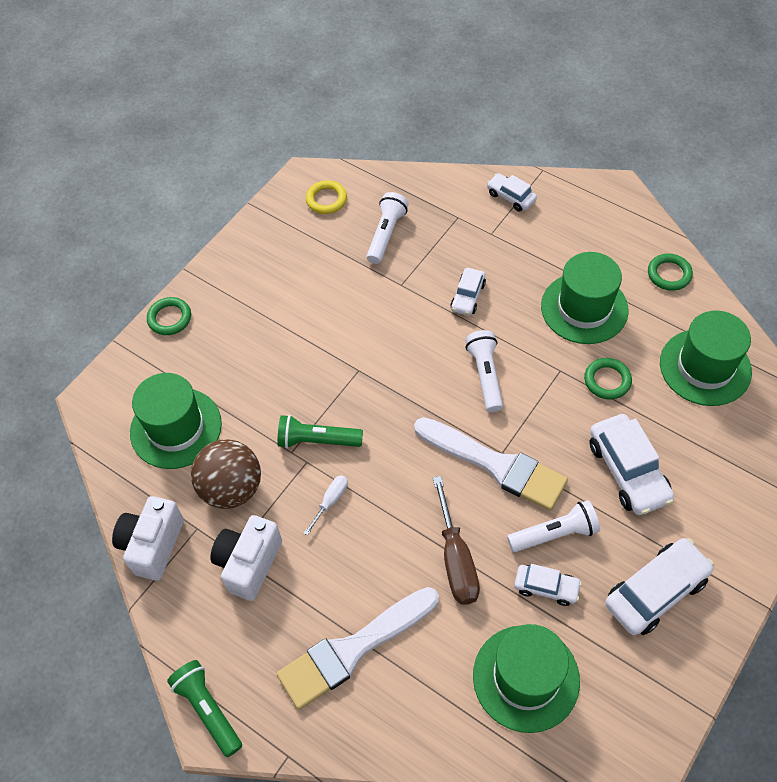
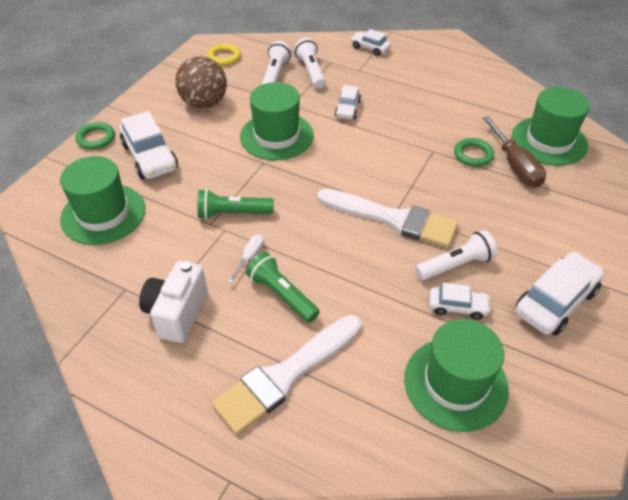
camera: 10 degrees left, 10 degrees down
(152, 545) = (82, 306): white camera -> none
(208, 710) = (143, 445): green flashlight -> green flashlight (282, 295)
(231, 488) = (157, 255): brown ball -> brown ball (204, 103)
(456, 559) = (371, 292): brown screwdriver -> brown screwdriver (515, 165)
(485, 375) = (372, 158): white flashlight -> white flashlight (311, 71)
(584, 308) = (443, 110): green hat -> green hat (276, 136)
(628, 471) = (507, 215): white car -> white car (150, 157)
(669, 274) = (503, 86): green ring -> none

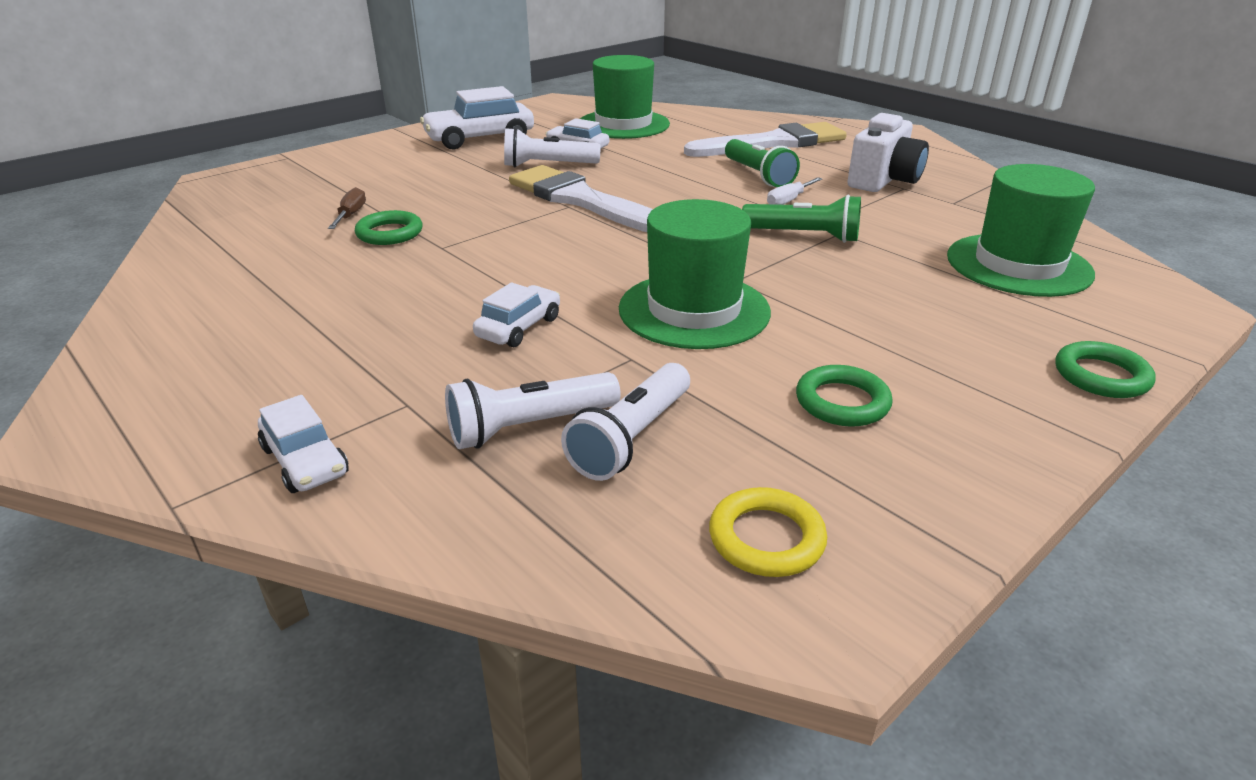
camera: 160 degrees left, 15 degrees down
(150, 157) = (958, 322): white car -> none
(204, 103) = (842, 402): brown ball -> green ring
(311, 71) = (530, 427): white flashlight -> white flashlight turned 60 degrees clockwise
(515, 165) = (351, 215): brown screwdriver -> brown screwdriver, size x0.54
(549, 141) = (254, 228): green hat -> none

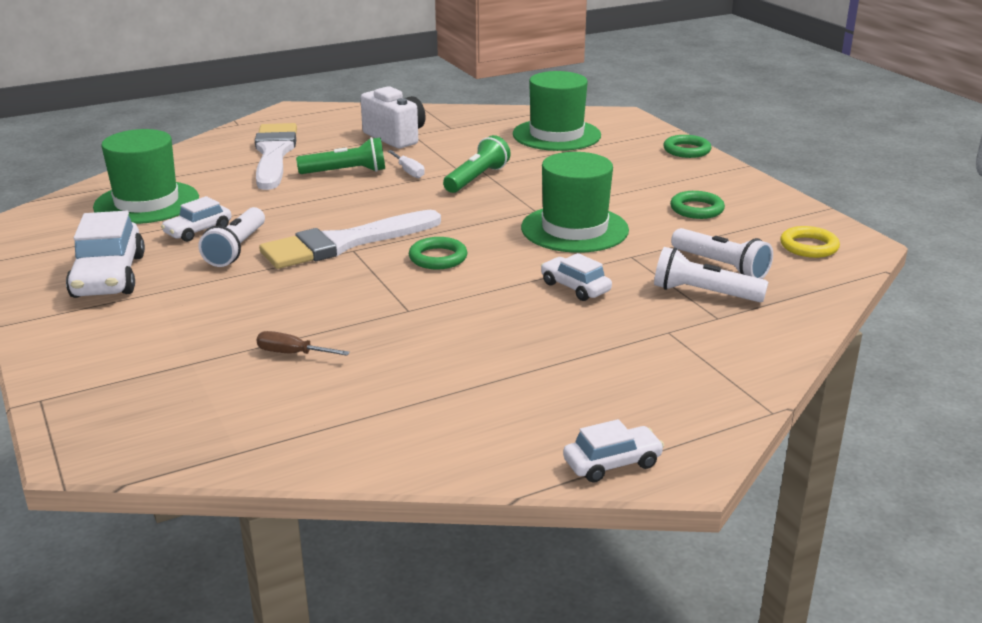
camera: 75 degrees left, 5 degrees down
(305, 461) = (729, 366): white car -> white car (612, 463)
(389, 233) = (358, 333): green ring -> green ring (438, 258)
(530, 427) = (704, 293): white flashlight -> white flashlight turned 120 degrees clockwise

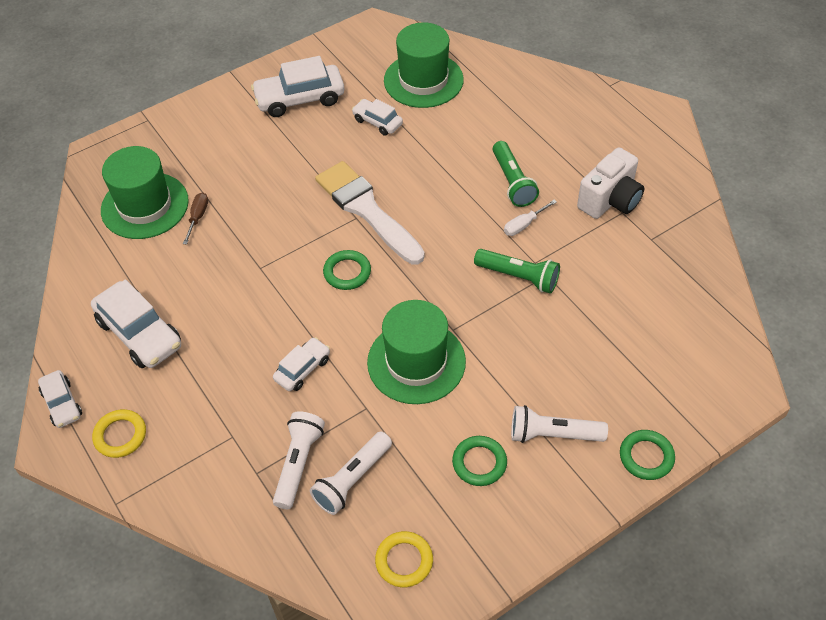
camera: 85 degrees right, 25 degrees up
(237, 249) = (349, 151): white flashlight -> white flashlight (553, 434)
(274, 154) = (542, 126): white brush -> none
(495, 398) = (140, 333): none -> white car
(556, 135) = (657, 331): green hat -> green hat (145, 205)
(668, 410) = (120, 435): none -> yellow ring

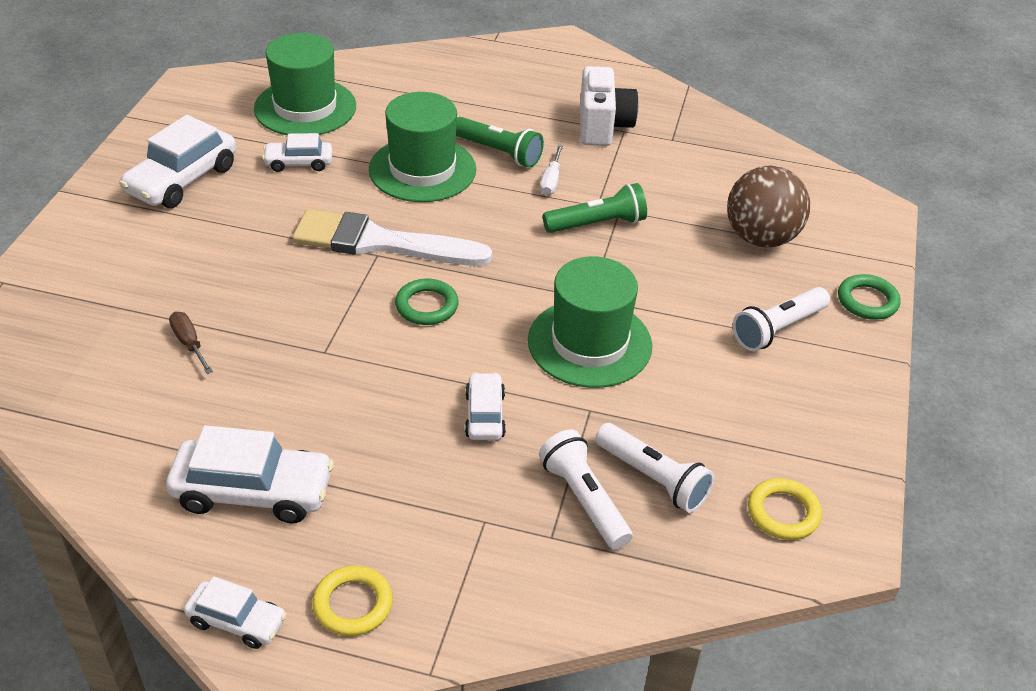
camera: 45 degrees left, 10 degrees down
(145, 205) = (104, 366): green hat -> green hat (422, 169)
(352, 479) = (653, 478): white flashlight -> white flashlight turned 45 degrees counterclockwise
(479, 463) = (746, 390): green ring -> none
(625, 358) = (761, 238): none -> brown ball

